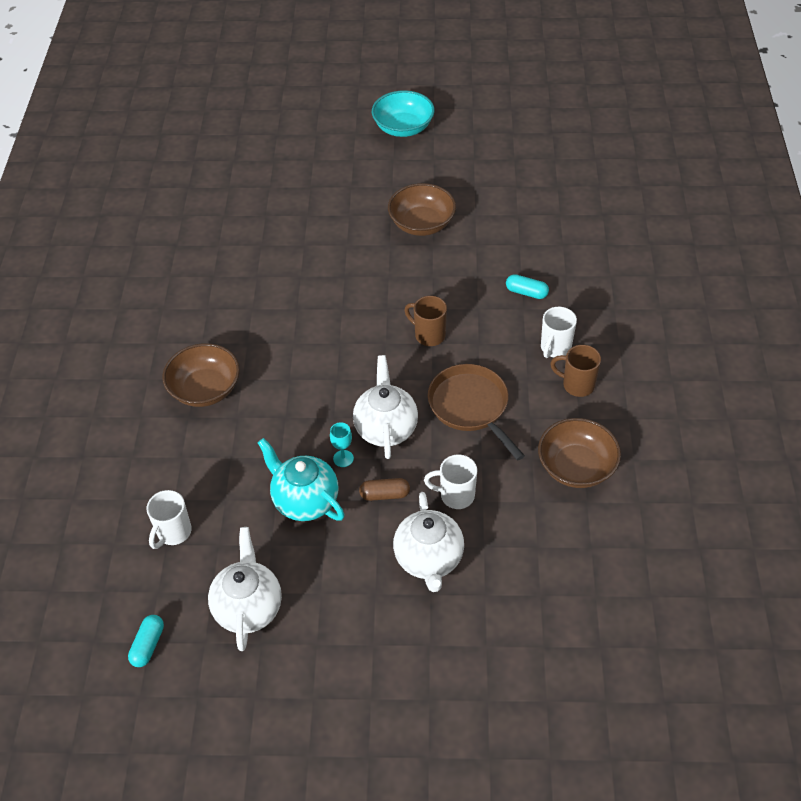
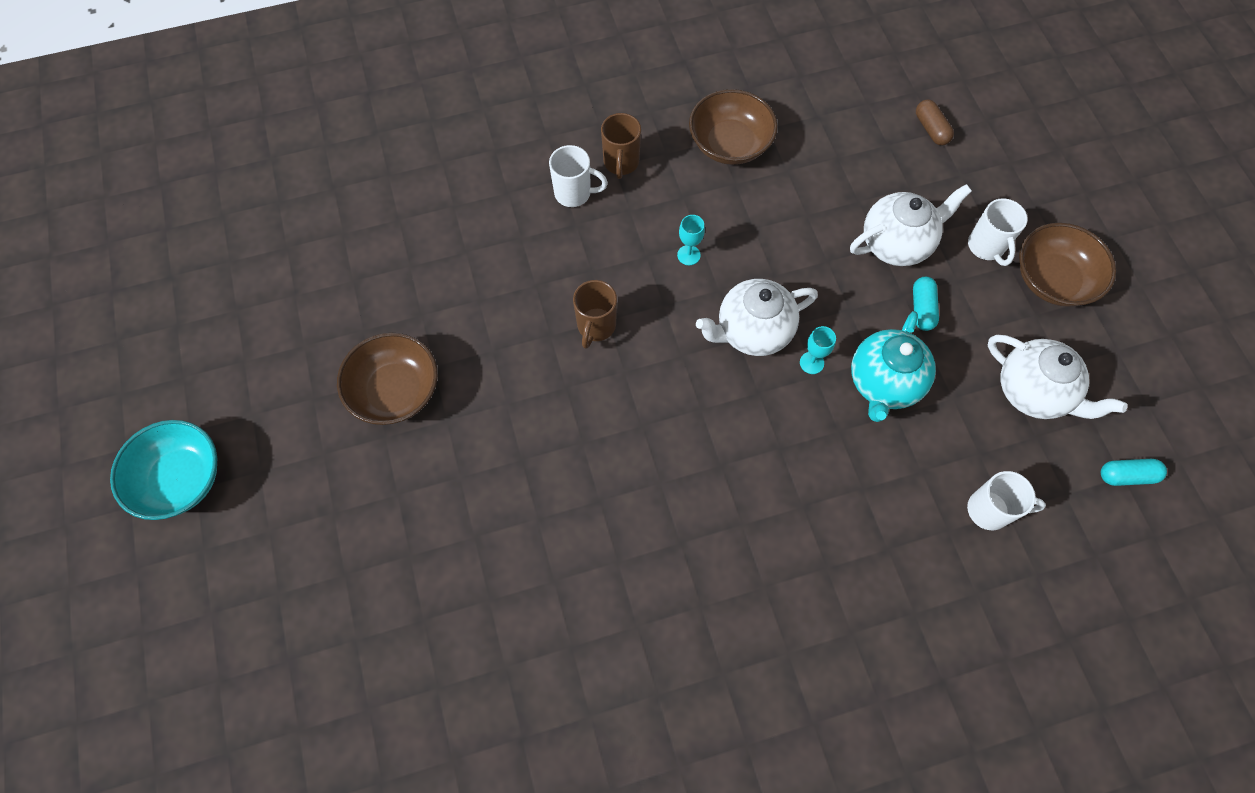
camera: 110 degrees left, 15 degrees up
(205, 389) = (776, 565): brown bowl -> brown bowl (1052, 279)
(248, 607) = (1033, 392): white teapot -> white teapot turned 120 degrees counterclockwise
(385, 494) = (839, 306): brown capsule -> brown capsule (931, 129)
(456, 495) = (811, 240): white mug -> white mug (986, 247)
(471, 406) = (688, 255): brown pan -> turquoise goblet
(526, 292) = (493, 240): turquoise capsule -> turquoise capsule (922, 309)

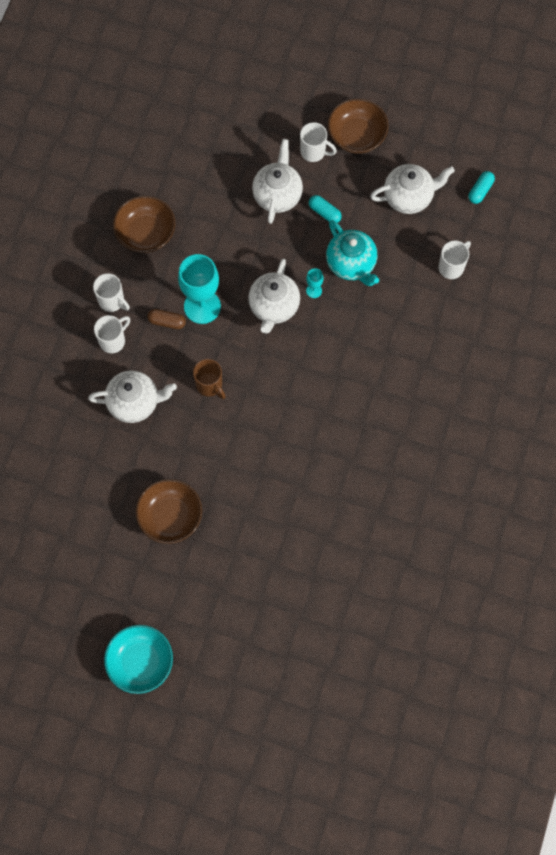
camera: 55 degrees left, 5 degrees up
(514, 262) = (135, 403): none -> white teapot
(621, 163) = (112, 301): brown mug -> white mug
(688, 255) = (202, 306): turquoise goblet -> turquoise goblet, size x2.30
(931, 129) = (220, 120): brown capsule -> brown capsule (167, 322)

